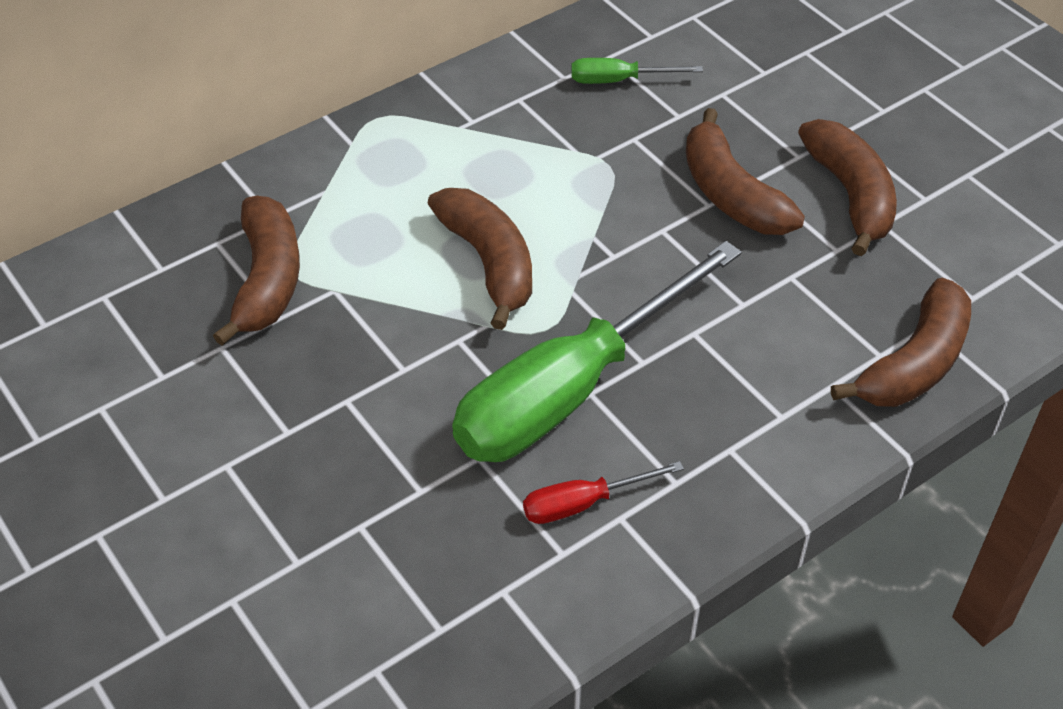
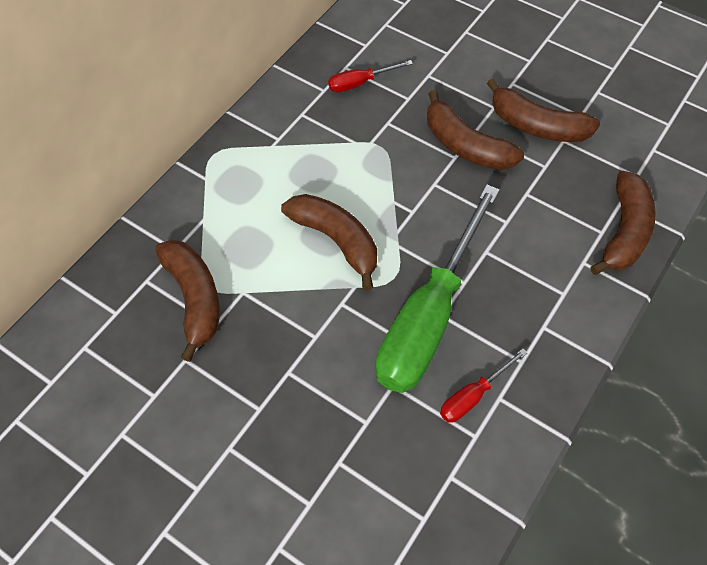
camera: 20 degrees left, 10 degrees up
(619, 80) = (360, 83): green screwdriver -> red screwdriver
(850, 195) = (537, 126): brown banana -> brown banana turned 150 degrees clockwise

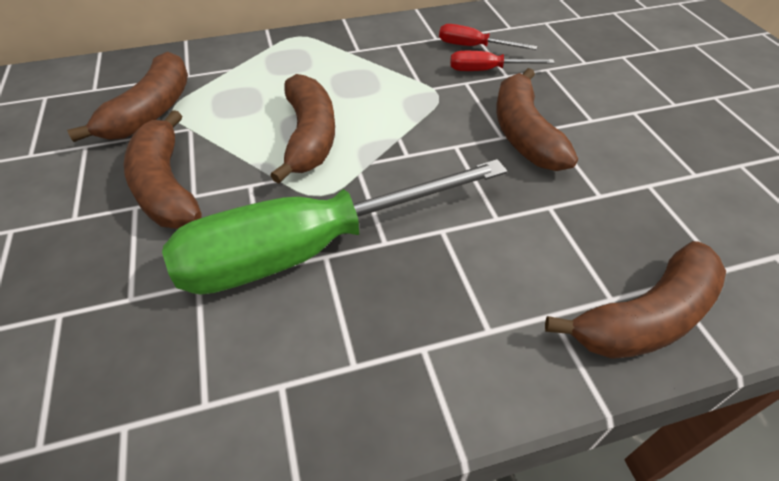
camera: 40 degrees right, 10 degrees down
(473, 396) = (256, 358): red screwdriver -> red screwdriver (487, 70)
(537, 126) = (627, 156): brown banana -> brown banana (166, 186)

